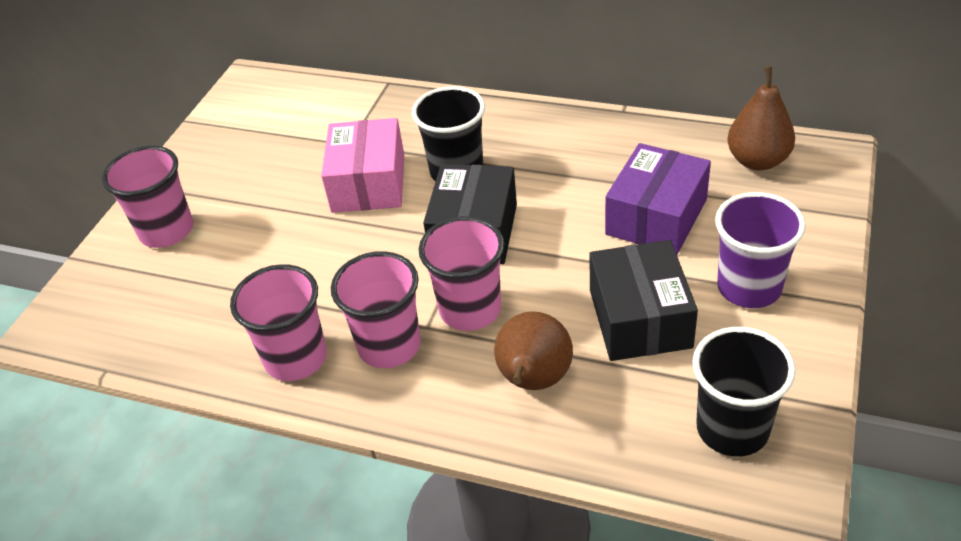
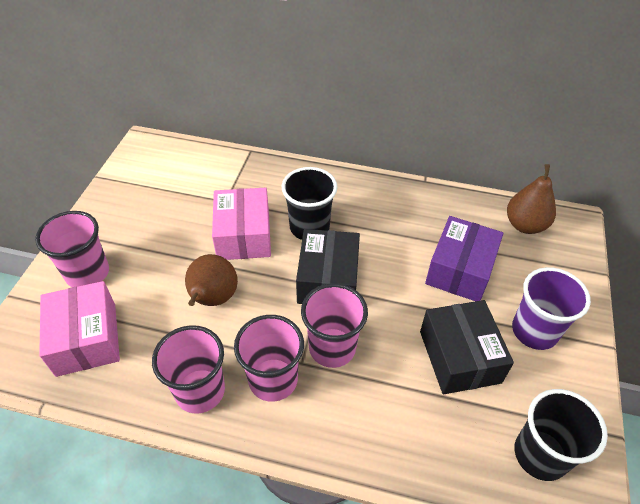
camera: 10 degrees left, 5 degrees up
(161, 302) = (86, 338): none -> pink box
(533, 381) = (387, 412): brown pear -> brown pear (213, 299)

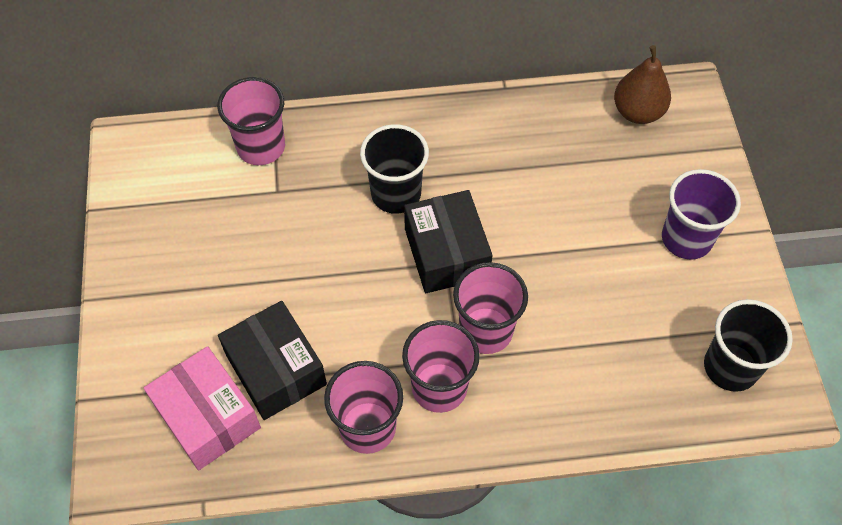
camera: 20 degrees left, 10 degrees up
(87, 273) = (160, 341): pink cup -> pink cup (261, 147)
(213, 299) = (327, 321): brown pear -> none
(243, 235) = (322, 230): pink box -> none
(459, 357) = (621, 294): black box -> black box (276, 369)
(460, 270) = (586, 192): purple box -> none

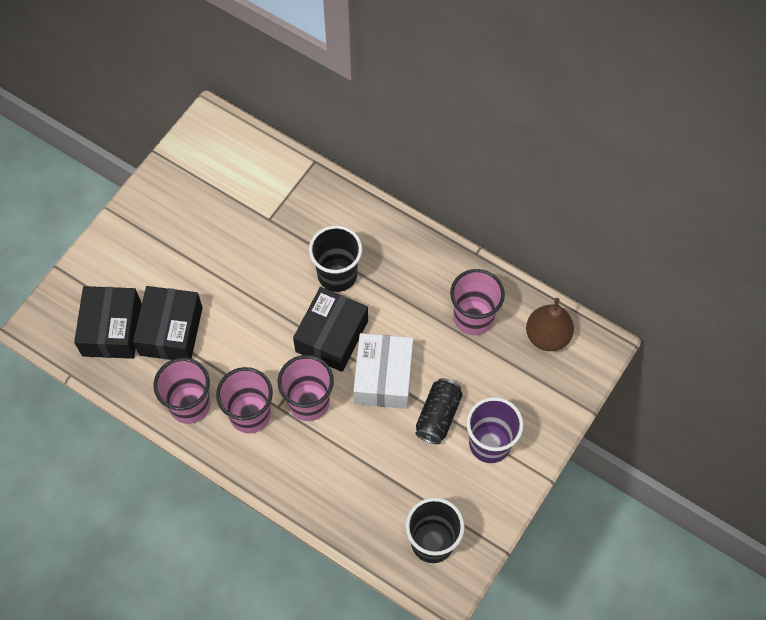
camera: 40 degrees right, 5 degrees up
(207, 417) = (112, 329): pink box -> black box
(261, 147) = (285, 182): pink cup -> pink cup (473, 318)
(533, 254) = (383, 377): none -> white box
(617, 250) = (438, 416): none -> black can

